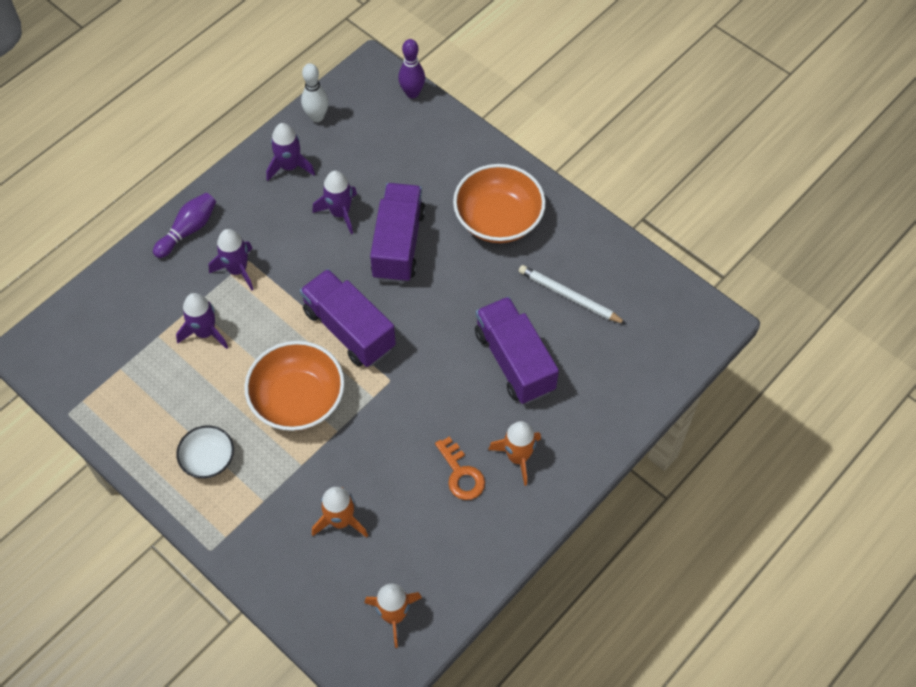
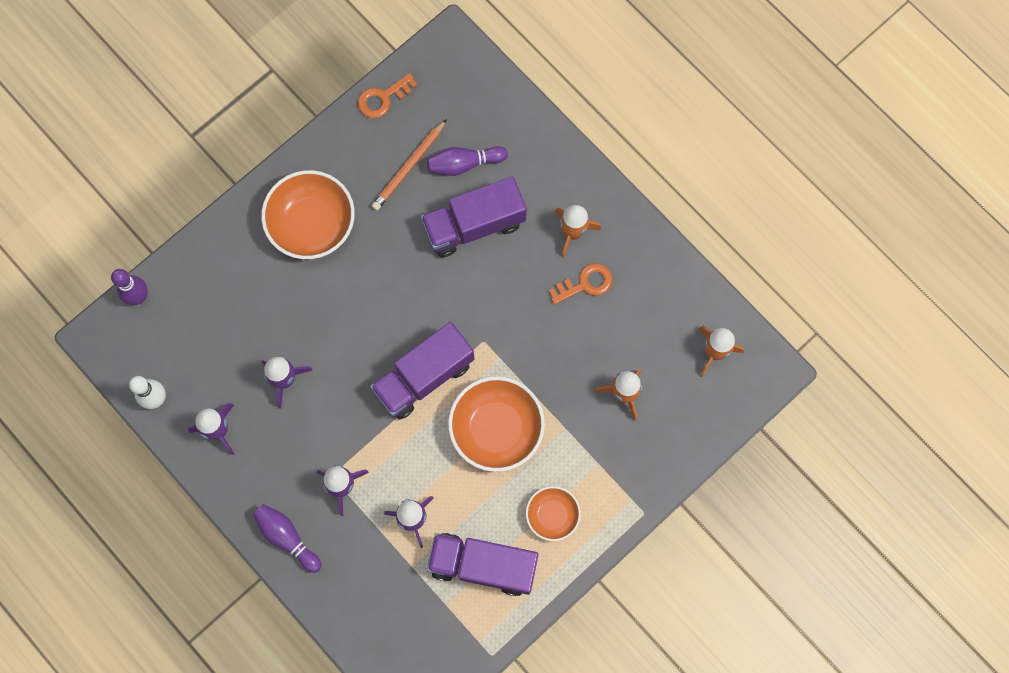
camera: 85 degrees left, 15 degrees up
(208, 459) = (552, 515): white bowl -> orange bowl
(398, 244) = (330, 324): purple truck -> purple truck (483, 565)
(569, 296) = (409, 167): white pencil -> orange pencil
(580, 346) = (464, 164): none -> purple bowling pin
(640, 266) = (383, 98): none -> orange key

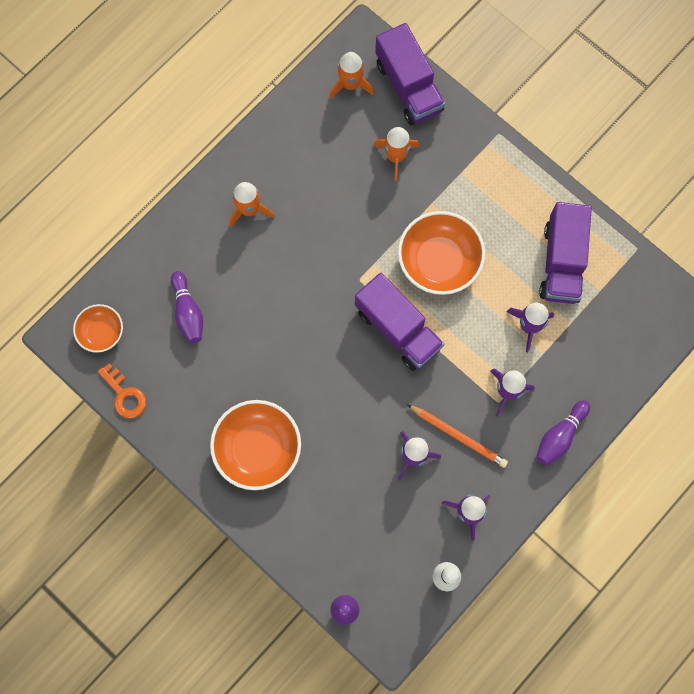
camera: 95 degrees left, 0 degrees up
(409, 167) = (194, 363): orange pencil -> orange pencil (458, 436)
(474, 225) = (248, 297): purple truck -> purple truck (408, 87)
(552, 515) = (510, 208): orange bowl -> orange bowl (101, 332)
(586, 284) = (297, 195): orange key -> none

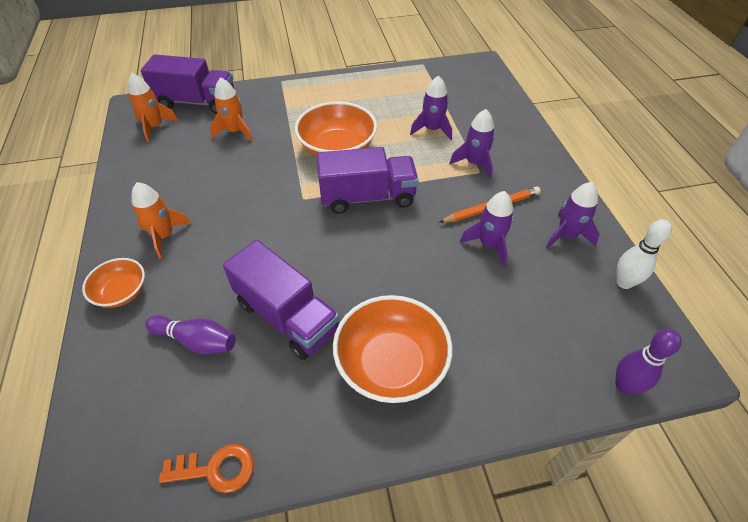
camera: 55 degrees left, 25 degrees down
(101, 332) = (123, 446): orange bowl -> orange bowl (122, 292)
(560, 436) = (532, 153): purple bowling pin -> none
(561, 262) = (400, 95): purple truck -> purple truck (287, 316)

